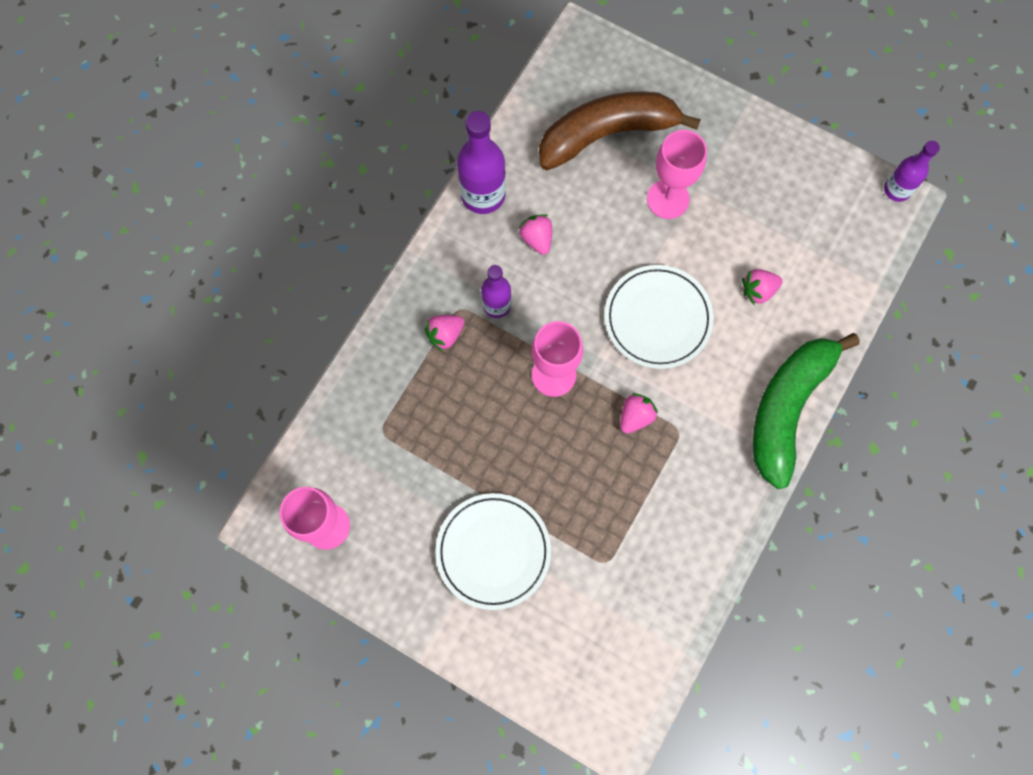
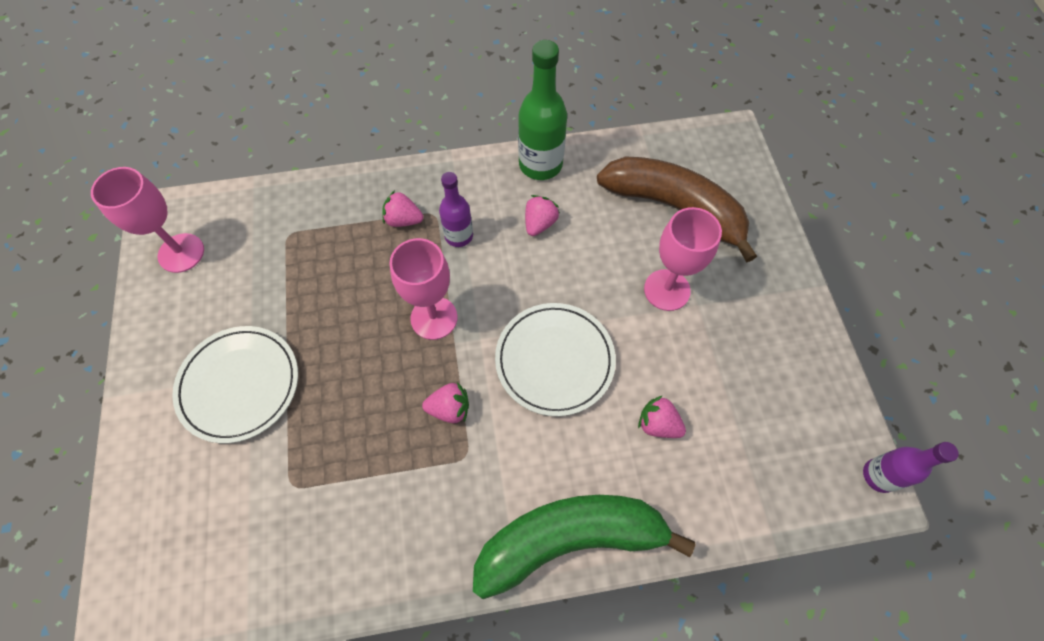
camera: 50 degrees right, 10 degrees down
(483, 195) = (540, 164): purple bottle -> green bottle

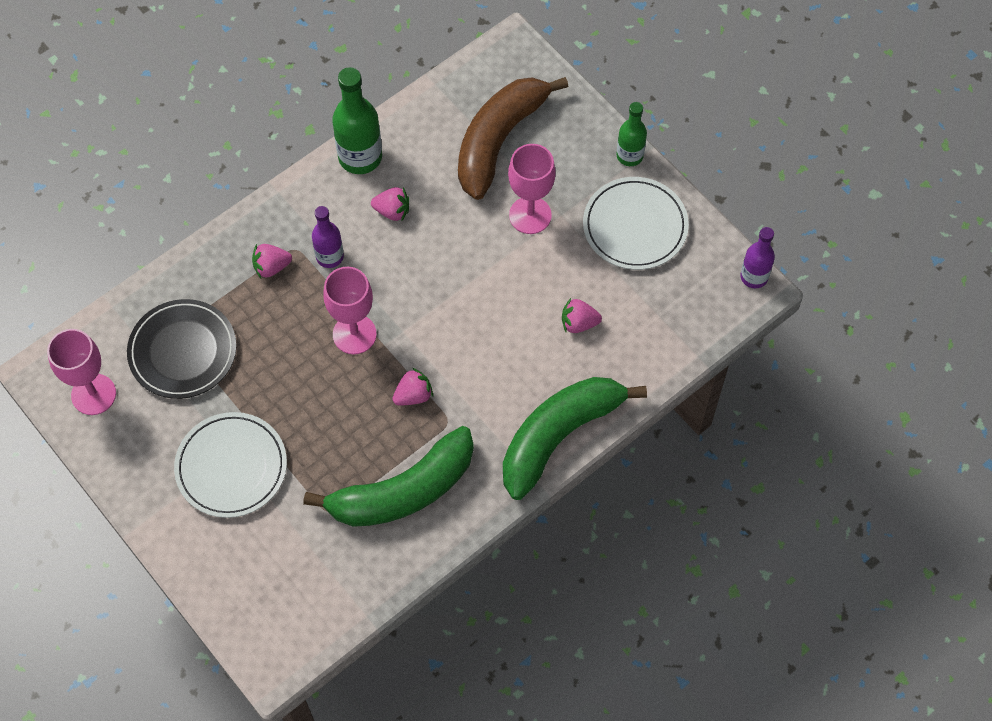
camera: 30 degrees left, 0 degrees up
(278, 254) = (183, 351): none -> black plate
(375, 506) = (403, 491): none -> green banana
(539, 223) = (392, 211): pink strawberry -> pink strawberry turned 105 degrees clockwise
(554, 360) = (473, 317): white plate -> white plate (635, 226)
(675, 208) = (499, 140): brown banana -> brown banana turned 60 degrees counterclockwise
(797, 281) = (629, 155): none -> green bottle

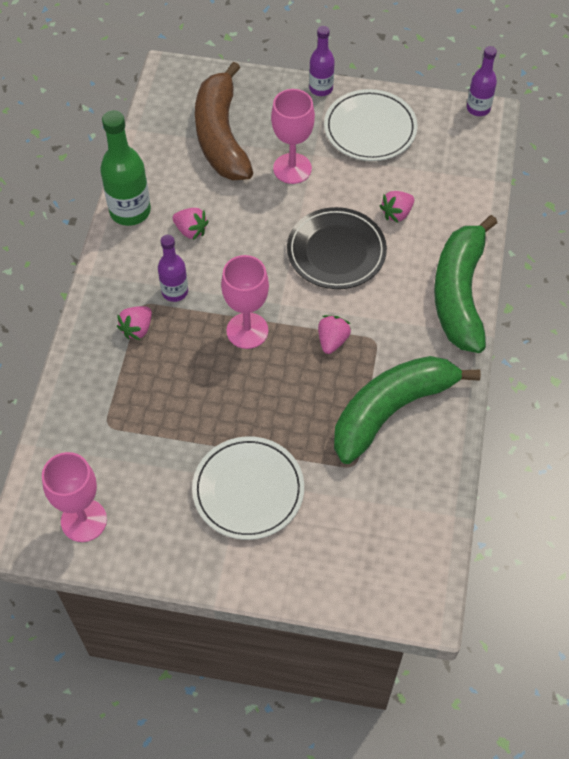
camera: 40 degrees left, 5 degrees down
(183, 351) = (126, 436): black plate -> black plate (336, 251)
(392, 211) = (191, 230): pink strawberry -> pink strawberry turned 60 degrees clockwise
(403, 491) = (392, 410): green banana -> green banana turned 150 degrees counterclockwise
(629, 155) = (321, 88): green bottle -> purple bottle

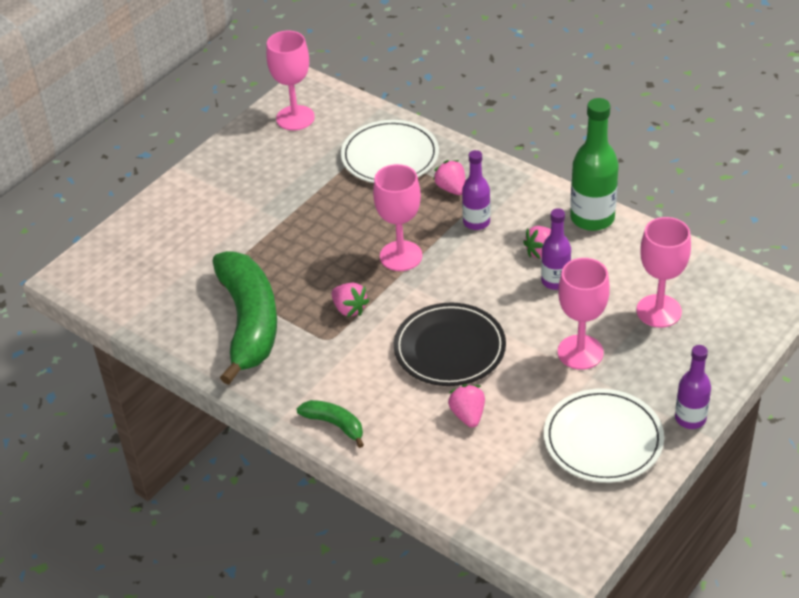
camera: 120 degrees right, 15 degrees down
(221, 136) = (658, 311): brown banana -> pink goblet
(248, 490) = (248, 210): white plate -> white plate (390, 156)
(459, 293) = (335, 424): green banana -> green banana, size x0.45
(478, 108) = (581, 559): purple bottle -> purple bottle (555, 281)

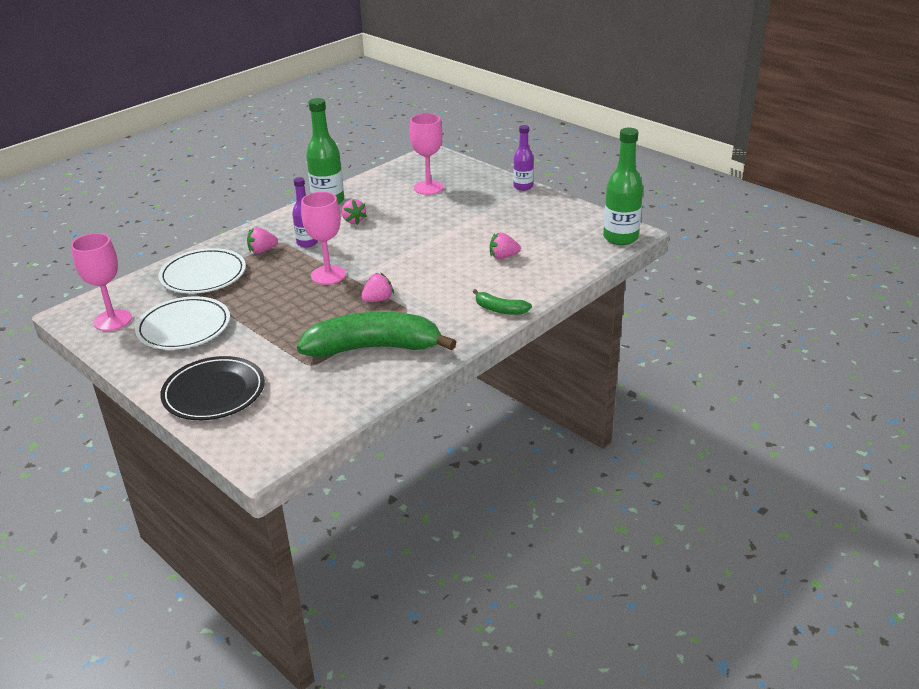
camera: 85 degrees left, 10 degrees down
(335, 424) = (500, 309): green banana -> green banana turned 105 degrees counterclockwise
(449, 348) = (436, 260): black plate -> black plate (214, 392)
(544, 548) = (620, 238): none -> green bottle
(555, 281) = (385, 218): purple bottle -> none
(580, 352) = (456, 215): pink goblet -> none
(603, 439) = (534, 213): white plate -> white plate (184, 327)

